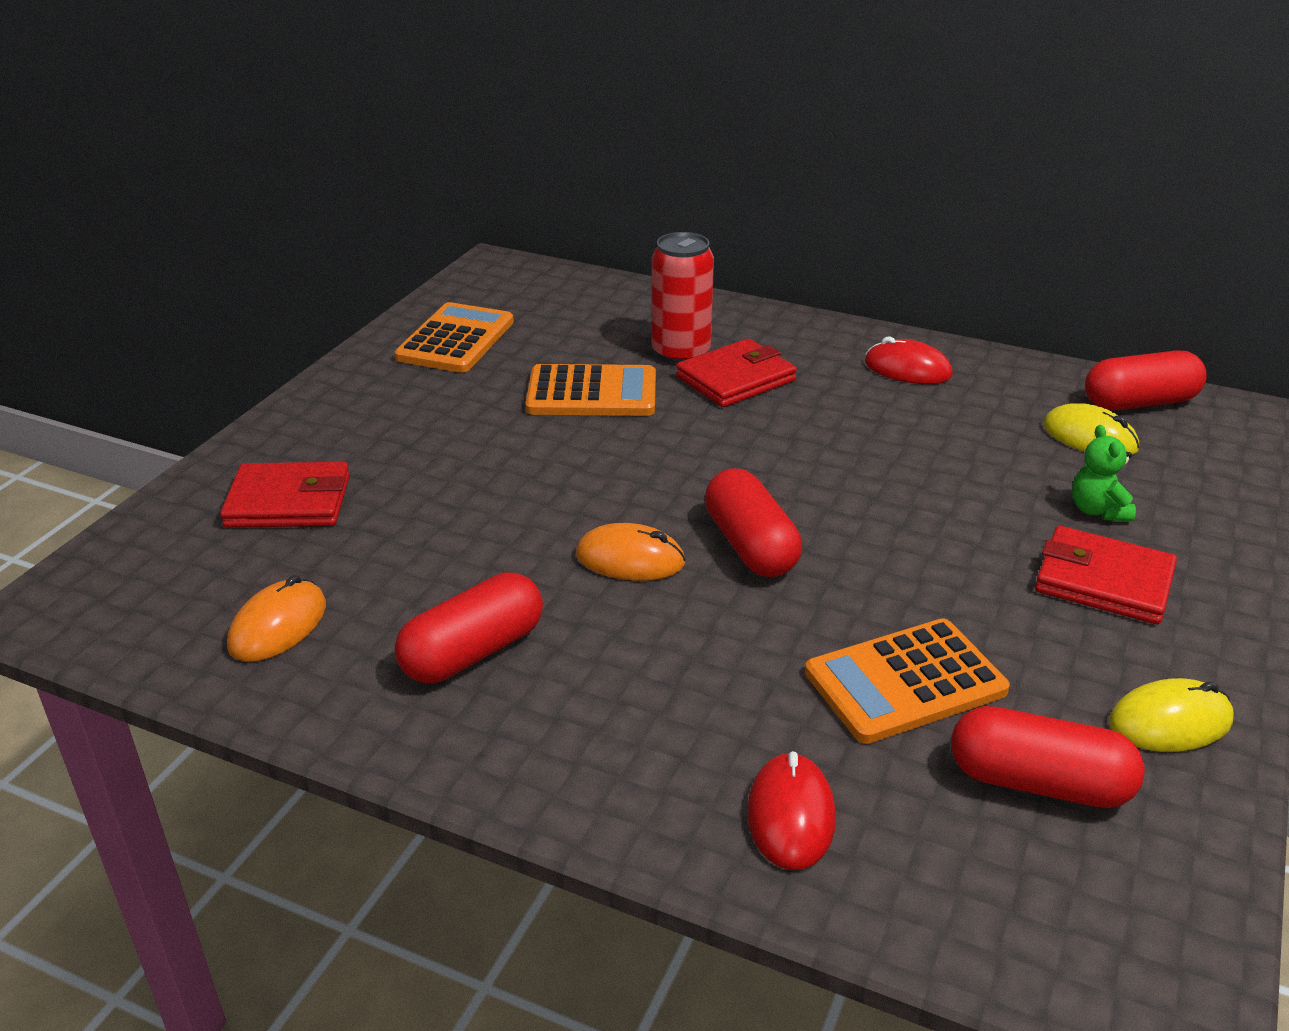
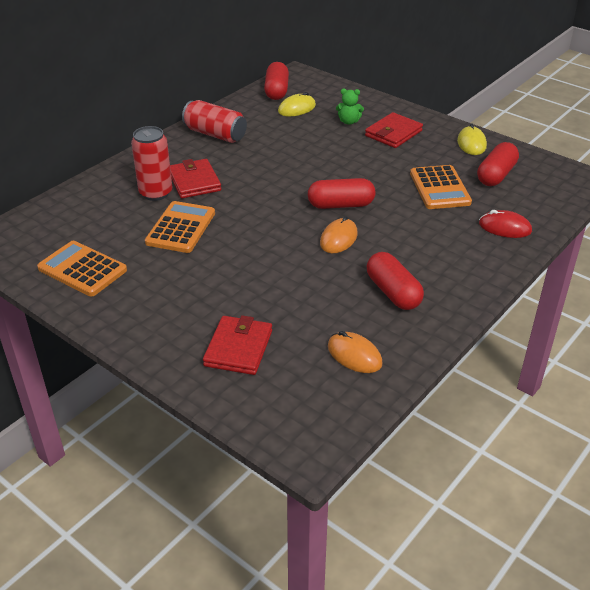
camera: 75 degrees left, 5 degrees up
(907, 369) = (215, 134): red mouse -> red can

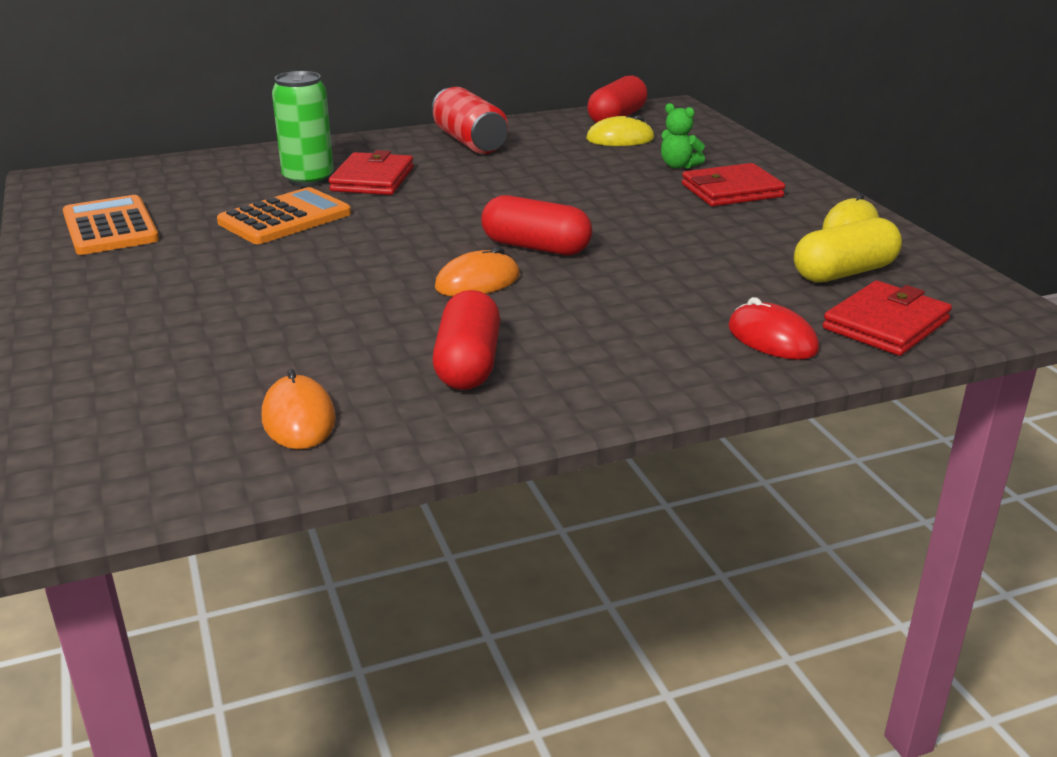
camera: 30 degrees right, 10 degrees down
(156, 193) = (308, 179): red can -> green can
(238, 348) = (158, 358): red wallet -> red wallet (886, 324)
(439, 188) = (721, 265): orange calculator -> none
(496, 175) = (844, 273): red capsule -> yellow capsule

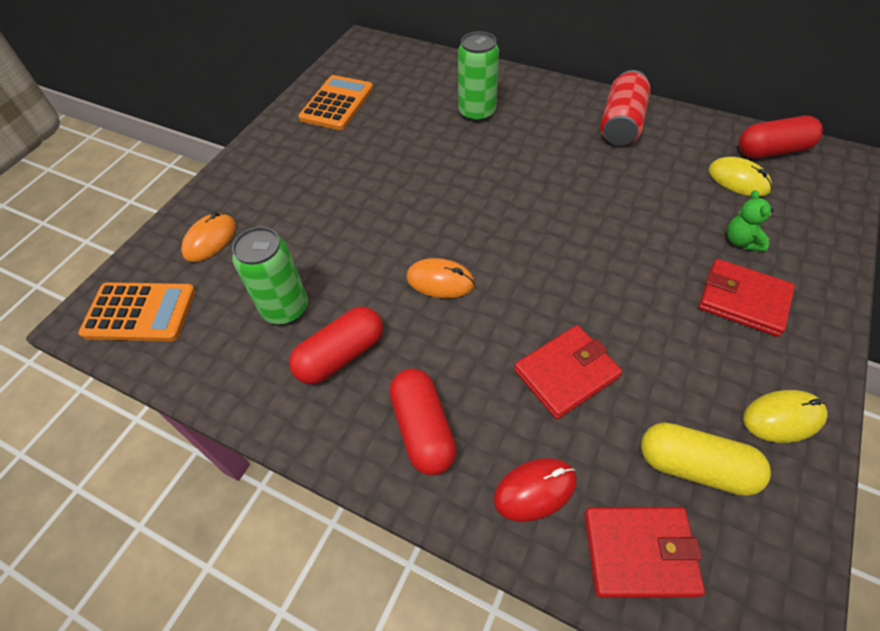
camera: 50 degrees right, 25 degrees up
(285, 218) = (420, 146): orange calculator -> orange calculator (140, 312)
(298, 419) = (223, 333): orange mouse -> orange mouse (210, 239)
(343, 369) = (285, 308): none -> green can
(372, 179) = (511, 133): red wallet -> red wallet (566, 373)
(535, 247) = (516, 270): red capsule -> red capsule (423, 429)
(772, 338) = (535, 490): red mouse -> red mouse turned 60 degrees clockwise

